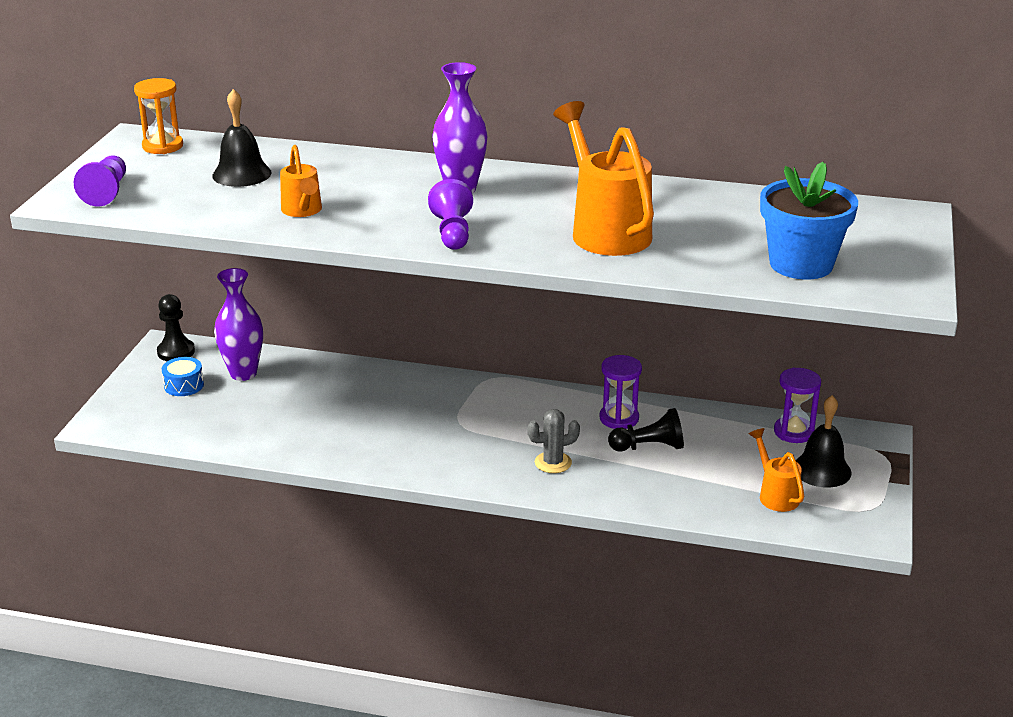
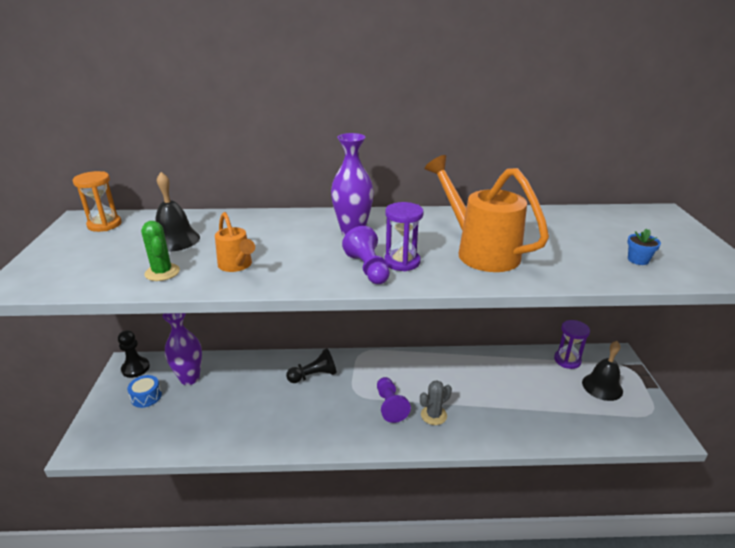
camera: 15 degrees left, 0 degrees up
(106, 192) = (58, 270): purple pawn -> purple pawn (390, 406)
(217, 208) = (162, 272): none -> green cactus
(619, 418) = (458, 369): purple hourglass -> purple hourglass (402, 262)
(649, 447) = (488, 389): black pawn -> black pawn (314, 375)
(775, 494) = (588, 413): orange watering can -> none
(801, 264) = (638, 260): blue flower pot -> blue flower pot, size x0.41

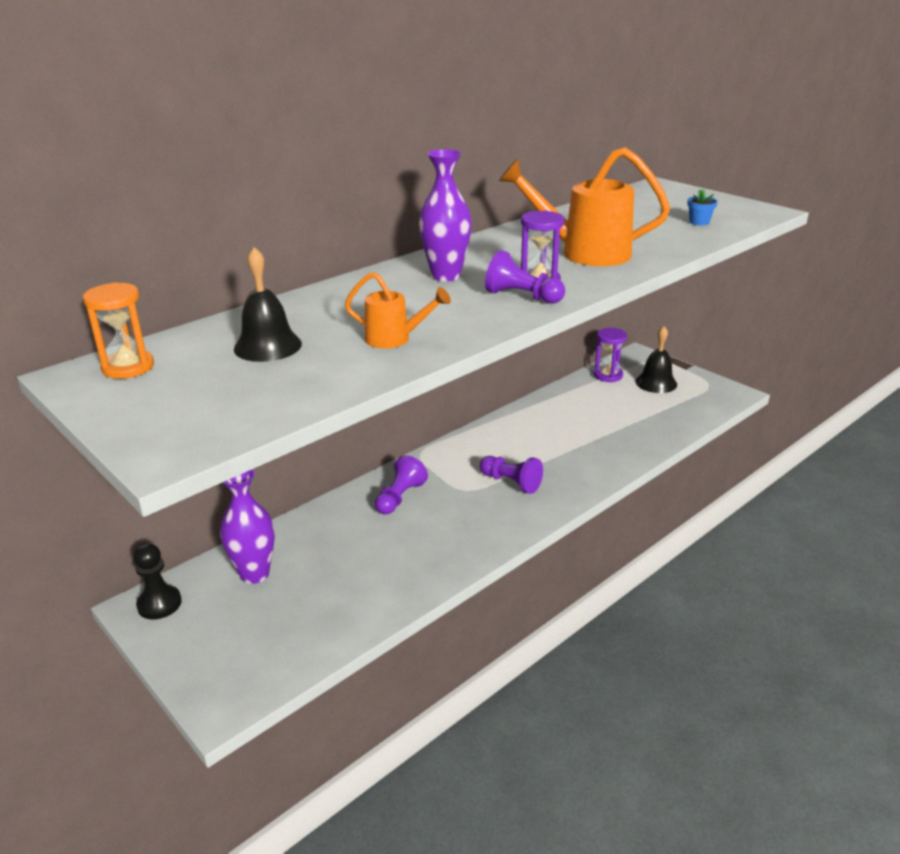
camera: 40 degrees left, 0 degrees up
(146, 397) = (226, 619): blue drum -> none
(162, 272) = (327, 374): green cactus -> none
(314, 375) = (400, 497): black pawn -> purple pawn
(433, 415) = (558, 469): grey cactus -> none

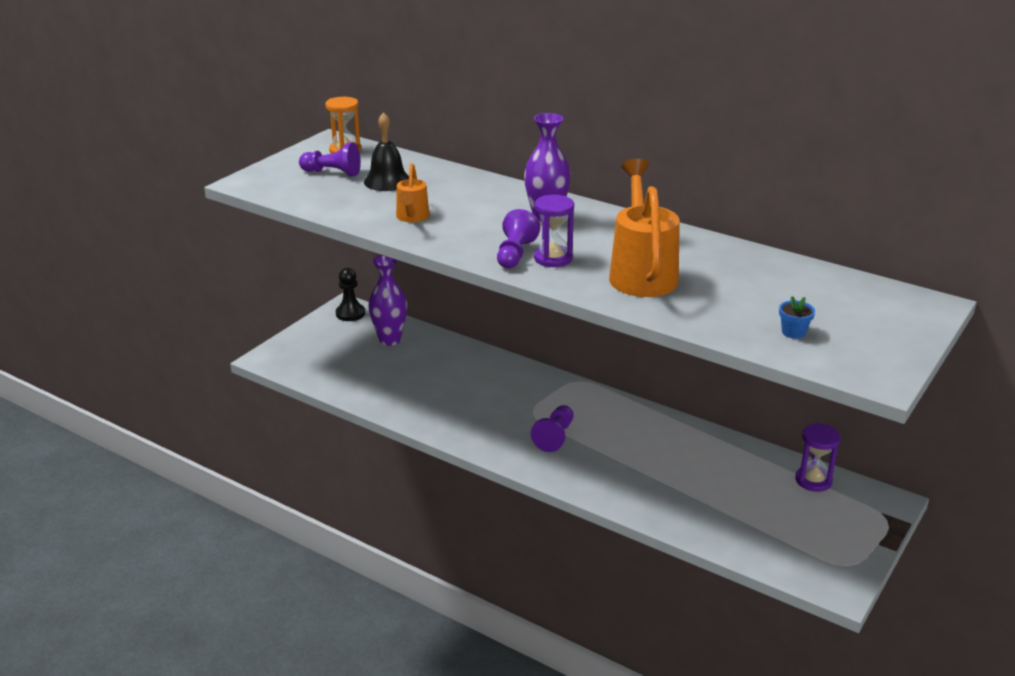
camera: 75 degrees right, 0 degrees up
(400, 497) = (506, 382): purple pawn -> purple pawn (332, 173)
(656, 383) = (821, 519): black bell -> none

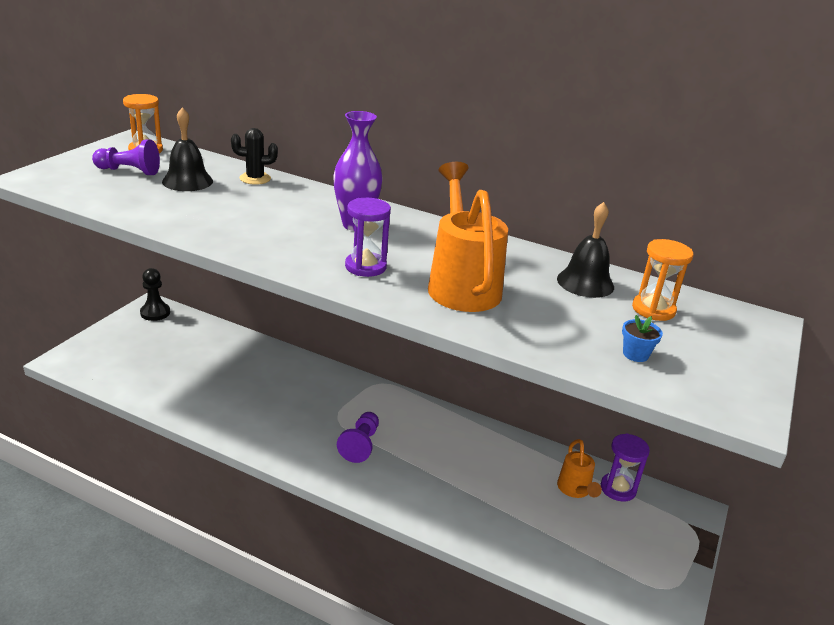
camera: 10 degrees left, 0 degrees up
(390, 340) = (193, 340): purple vase -> none
(412, 218) = (211, 220): orange watering can -> orange watering can (575, 490)
(451, 176) = (255, 178): none -> black cactus
(515, 254) = (324, 261): purple pawn -> none
(762, 270) = (585, 282): none -> black bell
(823, 294) = (653, 309): none -> orange hourglass

